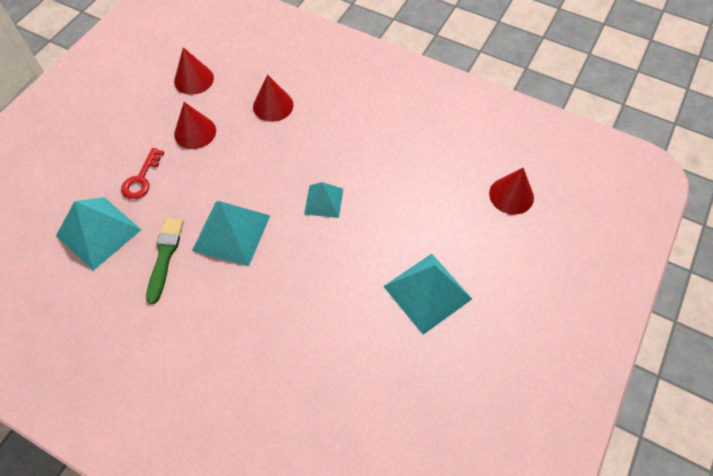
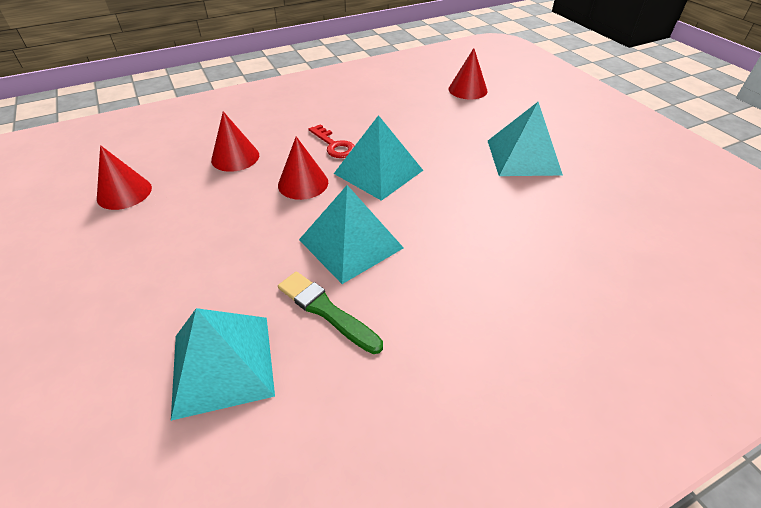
camera: 55 degrees left, 15 degrees down
(141, 179) = (195, 288): red key -> red key (334, 145)
(195, 132) = (192, 219): red cone -> red cone (303, 183)
(323, 201) = (378, 172): turquoise pyramid -> turquoise pyramid, size x1.68

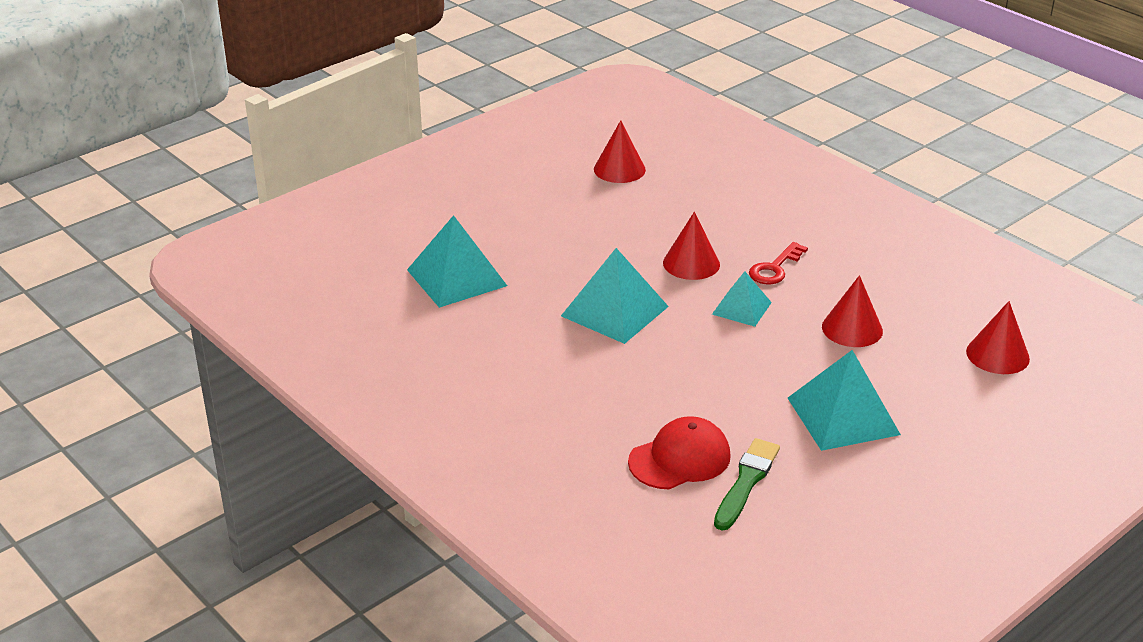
camera: 75 degrees right, 10 degrees down
(235, 157) = (711, 211): red cone -> red cone (852, 329)
(326, 311) = (526, 314): green brush -> green brush (746, 482)
(378, 172) = (741, 308): turquoise pyramid -> turquoise pyramid, size x0.60
(575, 248) = (680, 459): none -> red cap

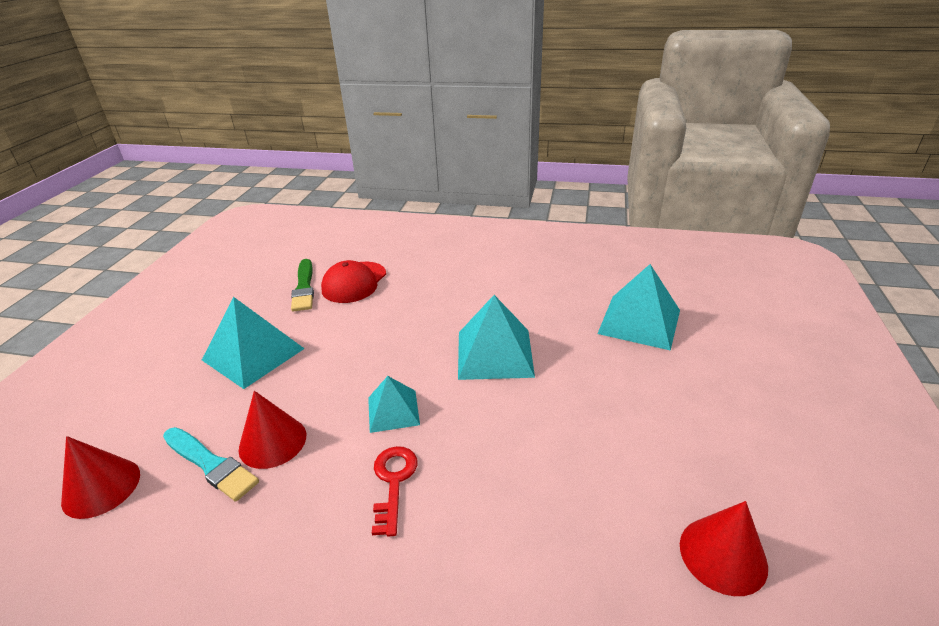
camera: 145 degrees right, 0 degrees up
(691, 263) = (482, 439): red cone -> none
(907, 334) = (210, 464): none -> turquoise brush

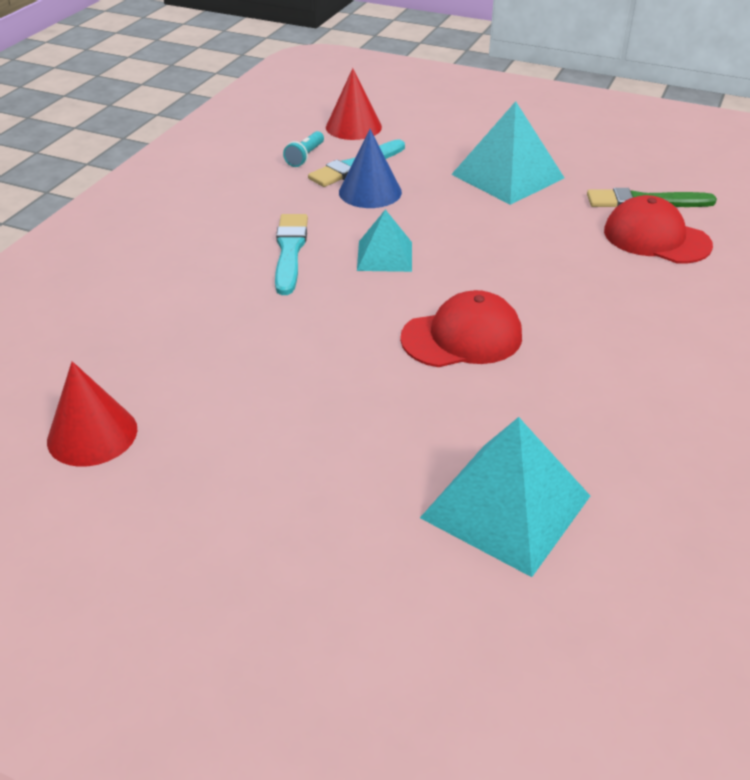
camera: 100 degrees right, 5 degrees up
(173, 520) = (305, 157): none -> turquoise flashlight
(272, 442) = (370, 192): red cone -> blue cone
(393, 482) = (290, 251): red key -> turquoise brush
(494, 353) = (462, 337): turquoise pyramid -> red cap

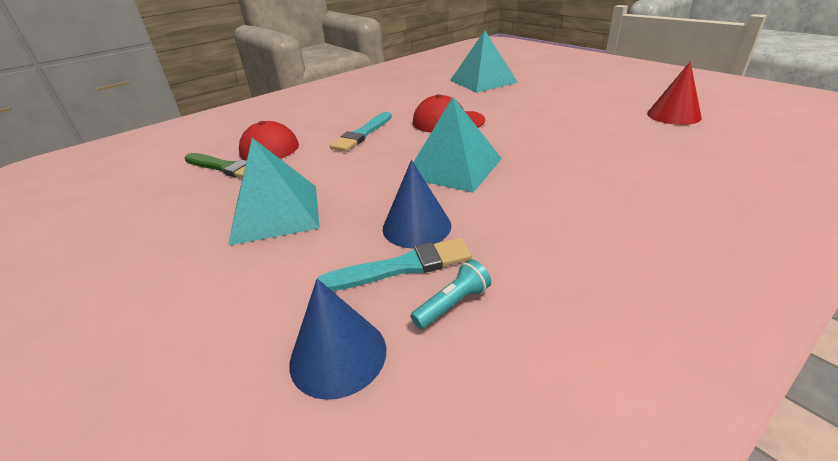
camera: 150 degrees left, 5 degrees down
(290, 251) = (528, 184): turquoise brush -> turquoise brush (362, 134)
(353, 127) = (338, 355): red cone -> blue cone
(384, 256) = (454, 167): turquoise pyramid -> turquoise pyramid, size x1.68

